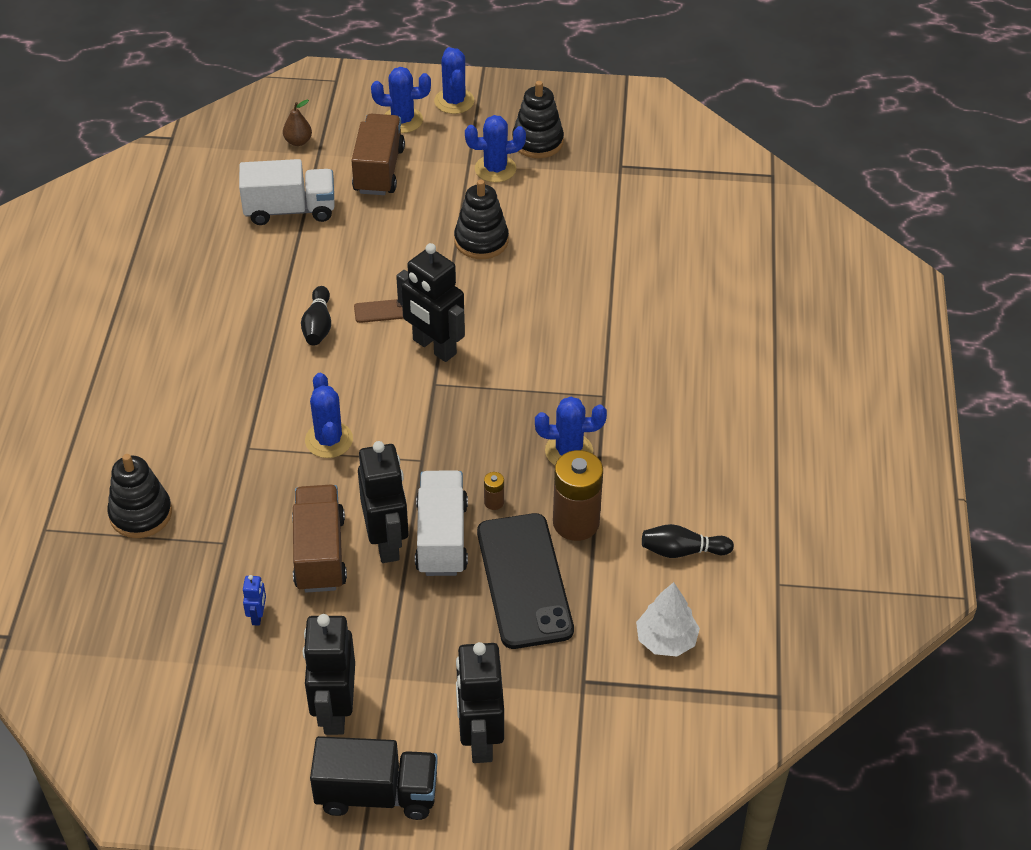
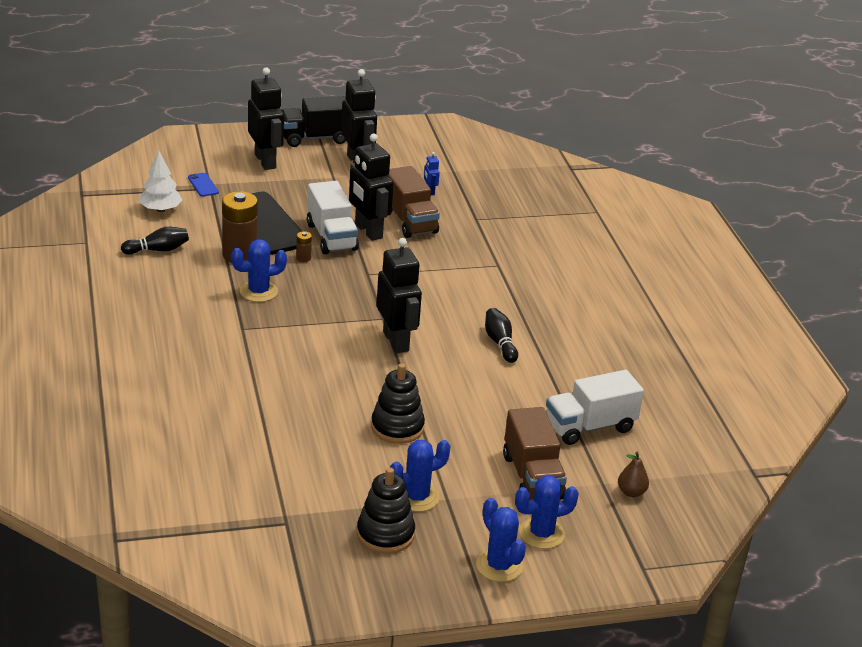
camera: 160 degrees right, 15 degrees down
(141, 514) = (542, 225): black stacking toy -> none
(329, 440) = (442, 276): blue cactus -> none
(382, 311) = (454, 360): brown phone -> none
(434, 347) = (396, 341): black robot -> black robot turned 45 degrees clockwise
(593, 690) = (203, 185): none -> blue phone

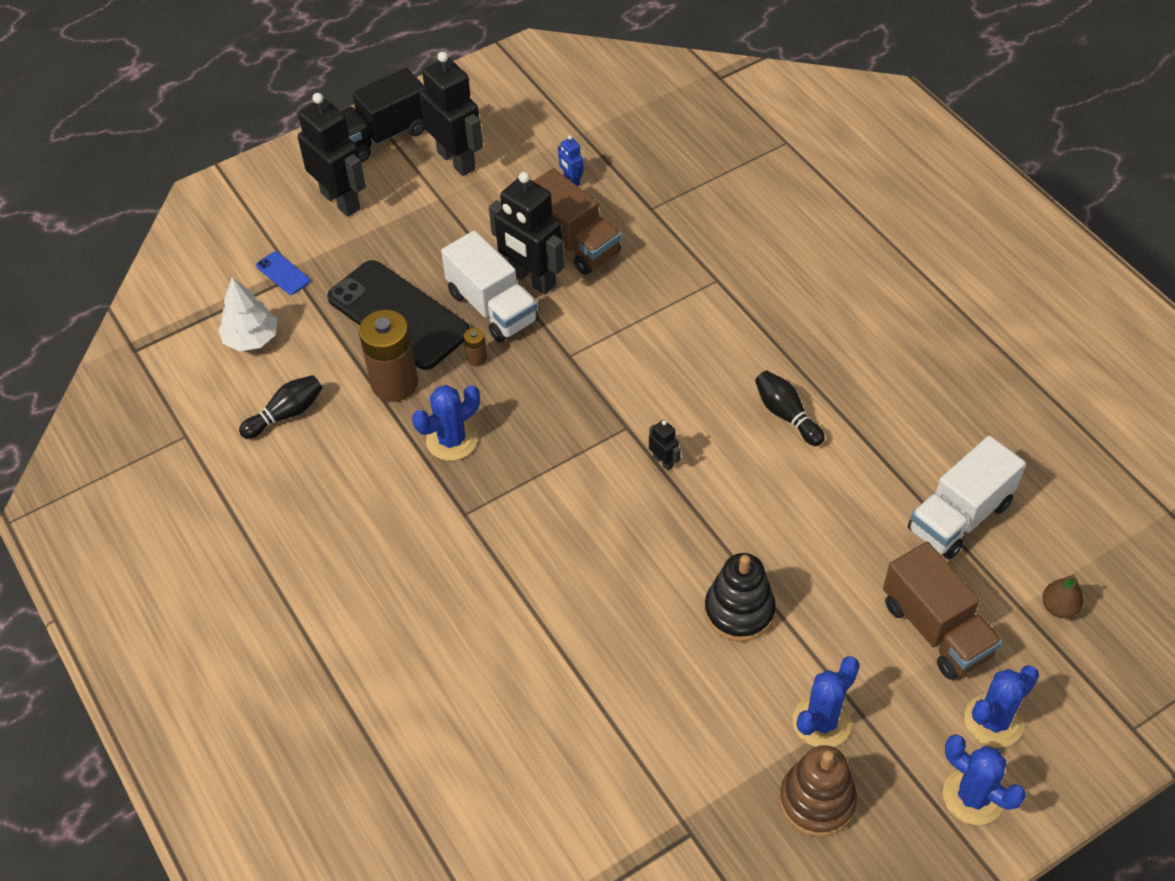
camera: 15 degrees left, 20 degrees up
(385, 534) = (817, 801): black stacking toy -> brown stacking toy
(396, 341) = (663, 461): black robot -> black robot, size x0.43

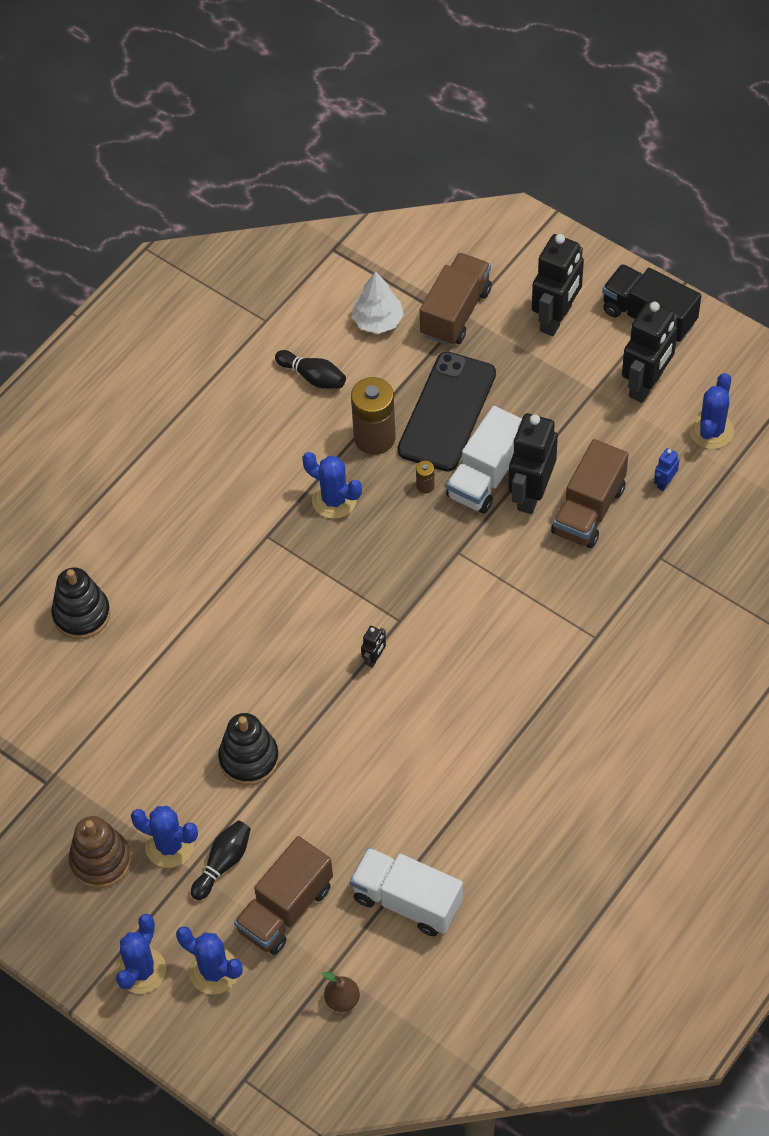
camera: 70 degrees right, 5 degrees up
(283, 273) = (455, 312): blue phone -> brown truck
(476, 730) = (81, 614): none -> black stacking toy
(533, 132) = (711, 431): none -> blue cactus
(786, 415) = (462, 737): black bowling pin -> black bowling pin (223, 863)

